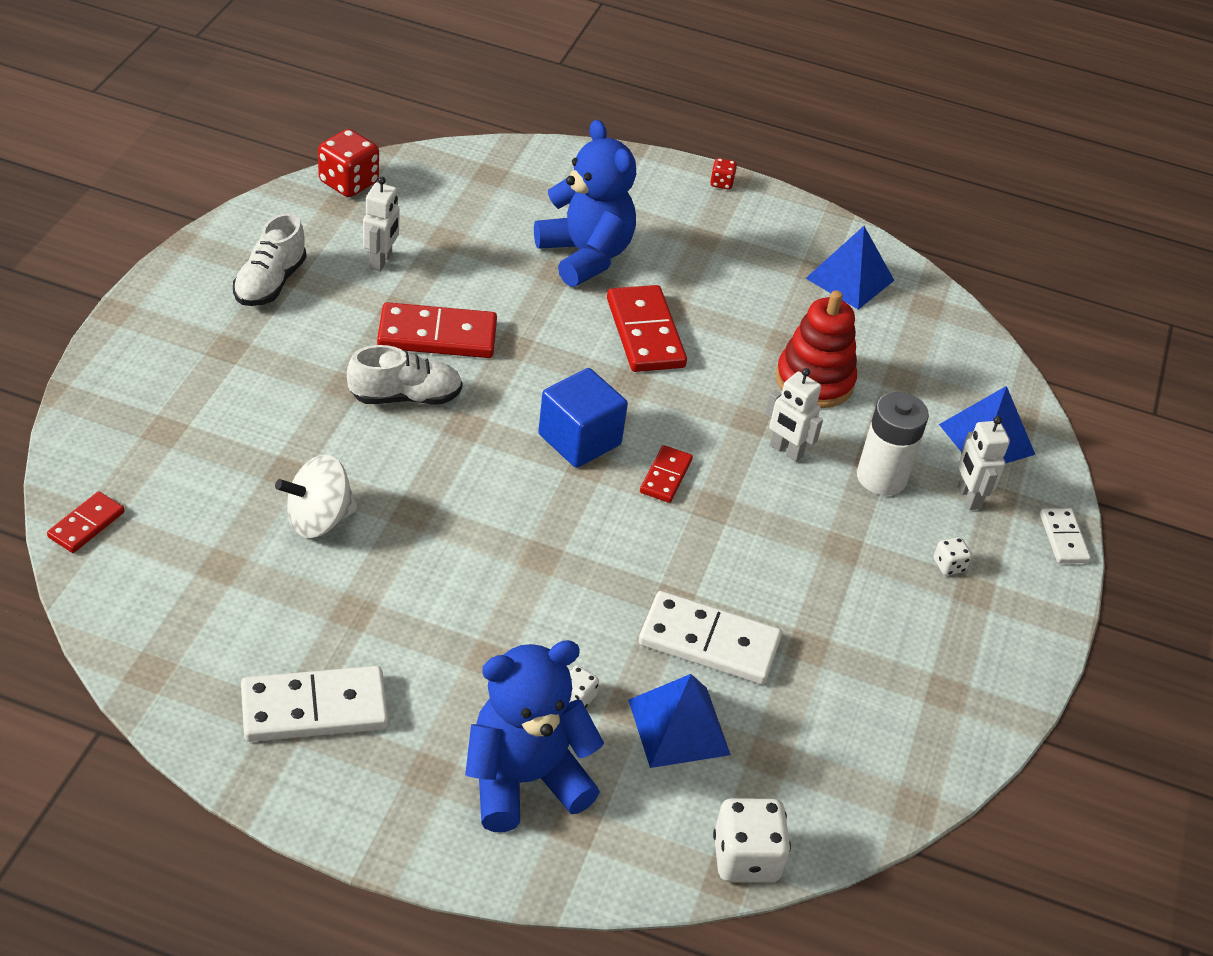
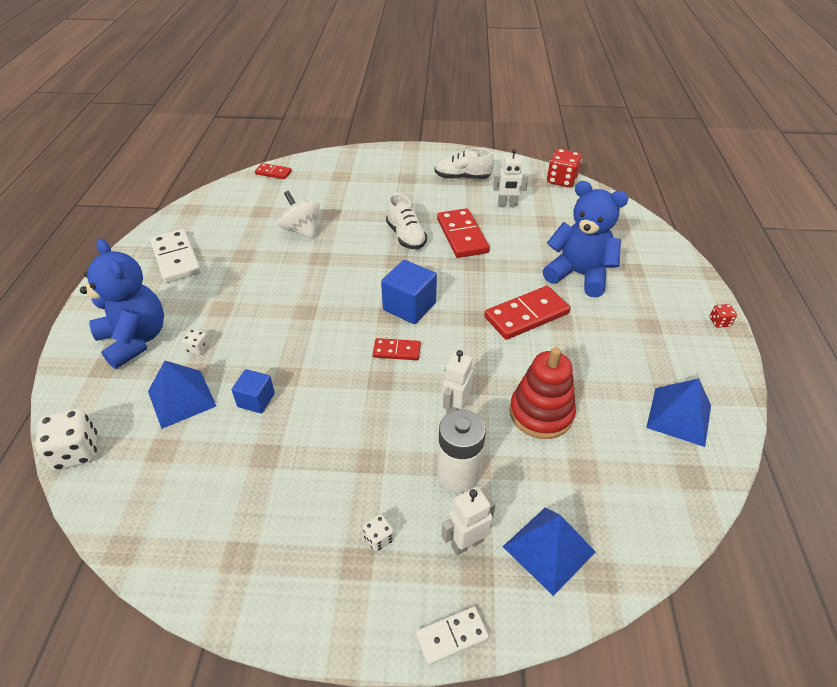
camera: 80 degrees right, 0 degrees up
(585, 256) = (579, 275): blue teddy bear -> blue teddy bear turned 105 degrees counterclockwise
(709, 642) = (256, 400): white domino -> blue cube

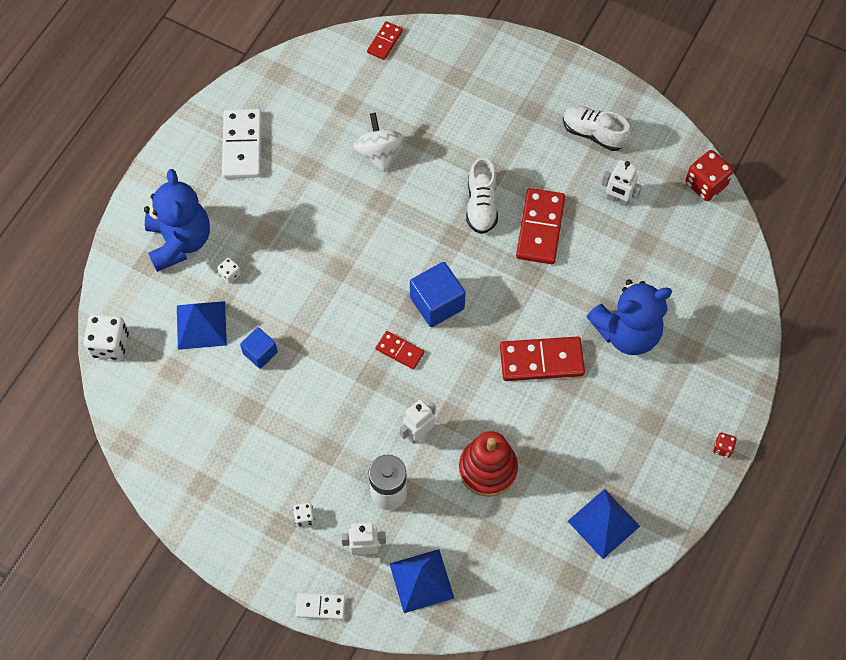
camera: 25 degrees right, 20 degrees up
(273, 173) = (385, 42): red domino -> red domino turned 75 degrees clockwise
(579, 275) = (627, 332): blue teddy bear -> blue teddy bear turned 105 degrees clockwise

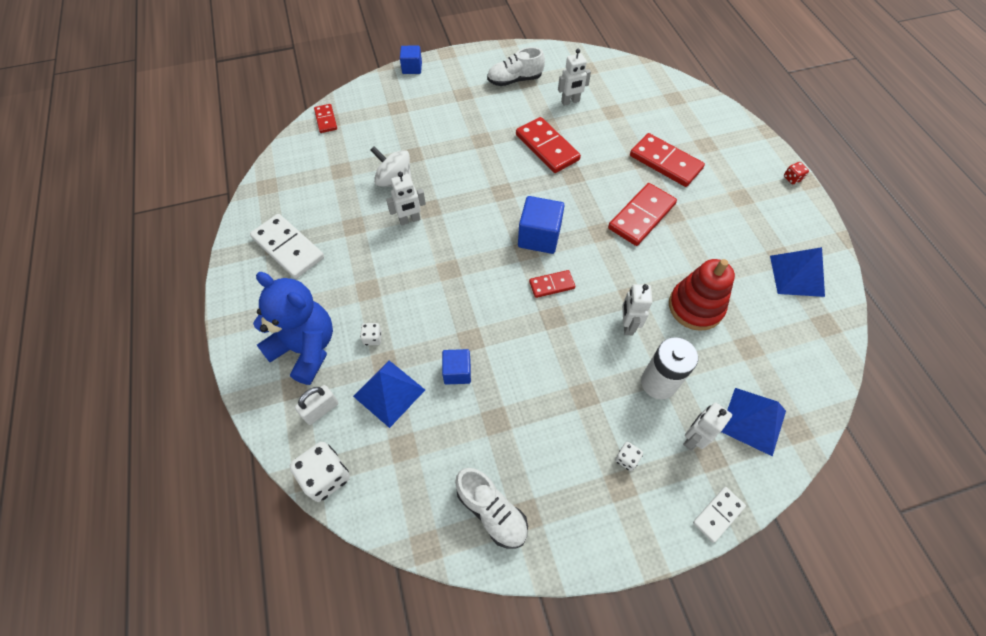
camera: 45 degrees left, 5 degrees down
(148, 296) = (321, 410): none -> white padlock
(354, 199) = (409, 220): none -> white robot
(481, 205) = (497, 162): white shoe -> white shoe (492, 511)
(515, 43) = (412, 68): none -> blue cube
(627, 332) = (665, 162): blue teddy bear -> red domino
(705, 184) = (605, 62): red dice -> none

